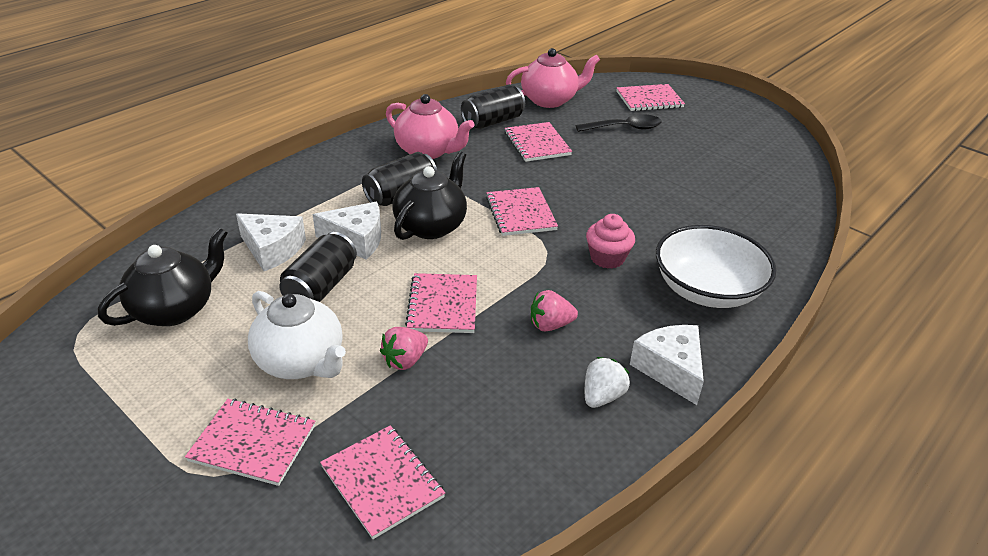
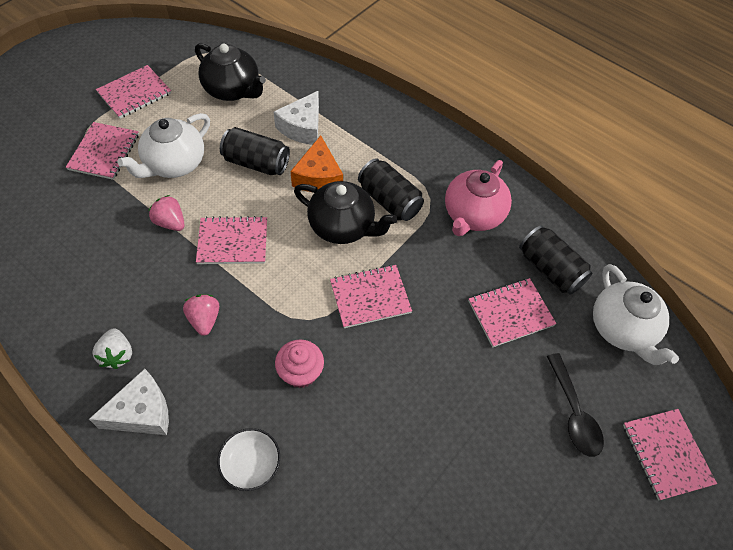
camera: 85 degrees right, 20 degrees up
(356, 240) = (318, 177): white cheese -> orange cheese
(382, 482) = (60, 220): pink notebook -> pink notebook (134, 93)
(550, 100) = (622, 329): pink teapot -> white teapot
(602, 396) = (117, 355): white strawberry -> white strawberry turned 45 degrees clockwise
(707, 289) = (251, 464): white bowl -> white bowl, size x0.52

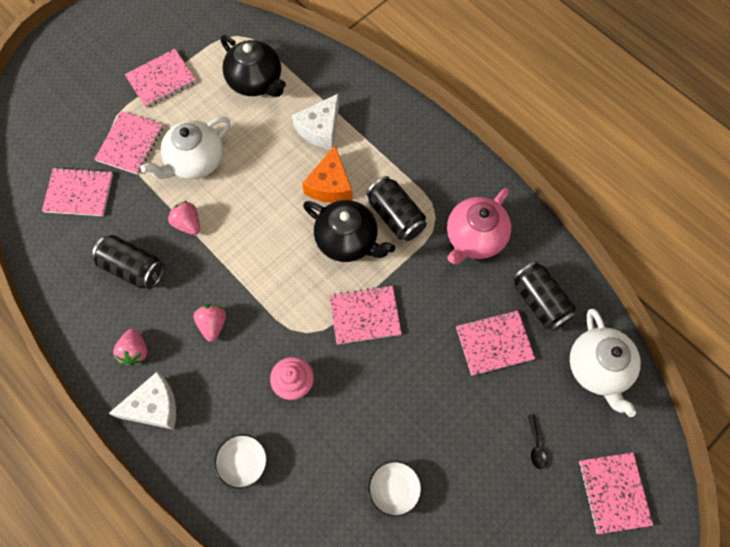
camera: 10 degrees right, 10 degrees up
(117, 355) = (135, 351): white strawberry -> pink strawberry
(233, 242) = (244, 248): pink notebook -> pink notebook (79, 193)
(256, 163) = (272, 165): black can -> black can (133, 268)
(427, 476) = (394, 489): none -> white bowl
(574, 413) = (536, 446): black spoon -> black spoon, size x0.54

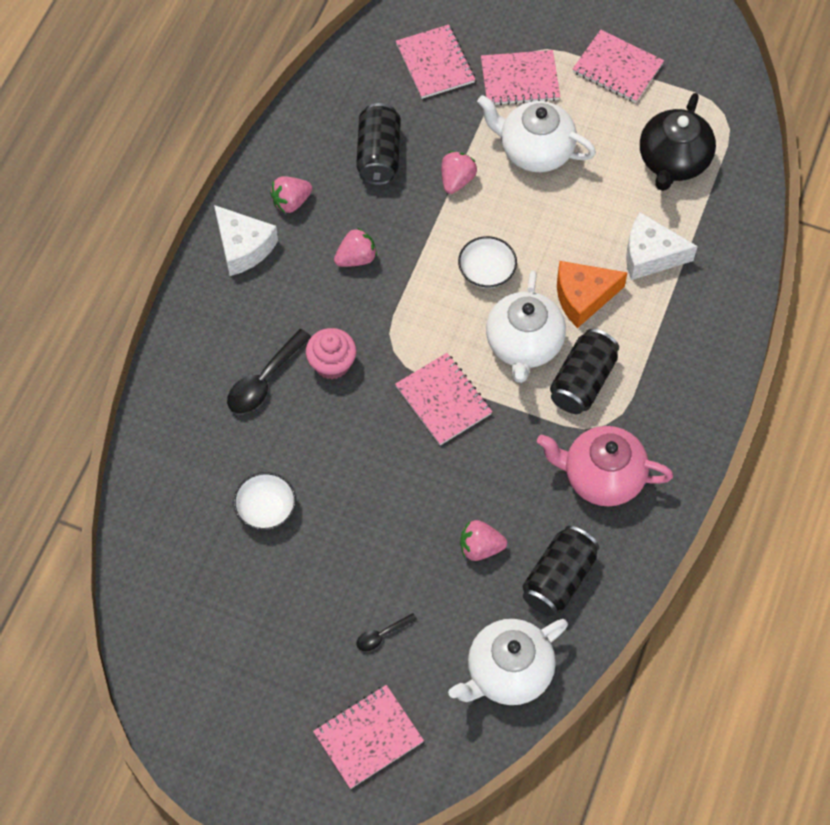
camera: 65 degrees right, 5 degrees down
(243, 463) = (226, 354): white bowl -> white bowl (486, 271)
(282, 442) = (264, 381): none -> black spoon
(348, 240) = (524, 345): black teapot -> white teapot
(494, 343) = (480, 547): pink notebook -> pink strawberry

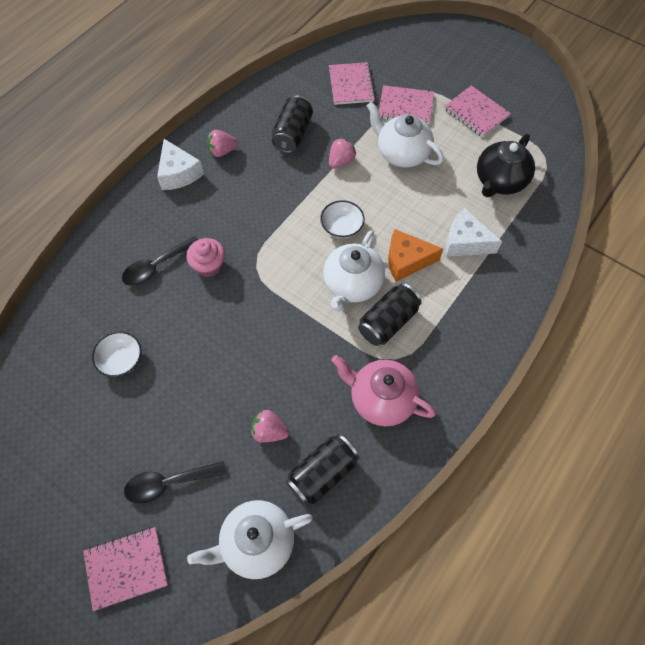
camera: 15 degrees right, 0 degrees up
(356, 258) = (253, 197): pink strawberry -> none
(382, 635) = (169, 483): black spoon -> black spoon, size x1.85
(443, 400) = (279, 311): pink notebook -> none

